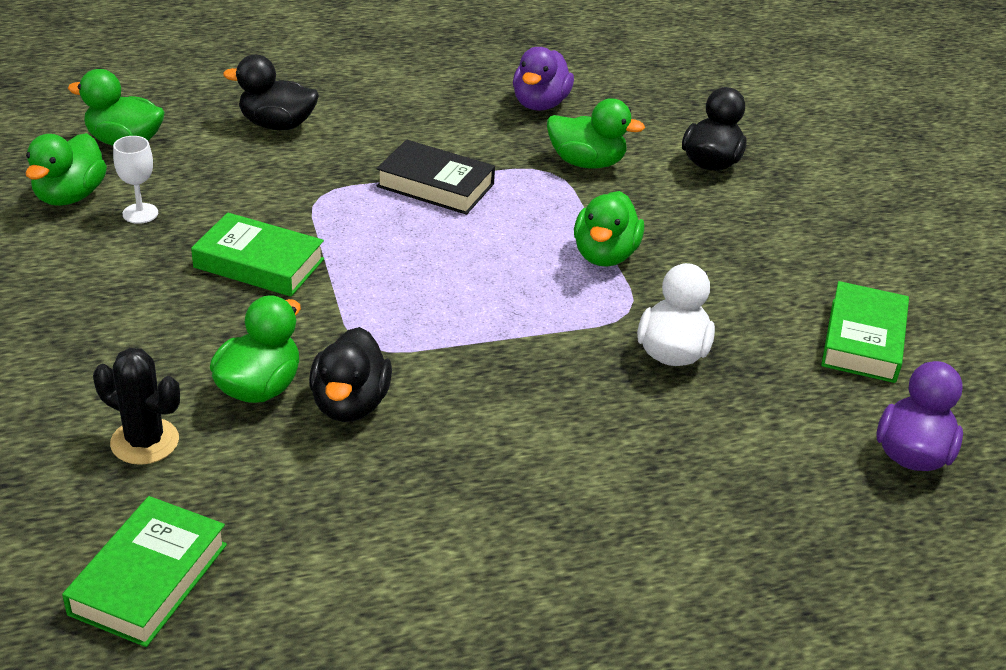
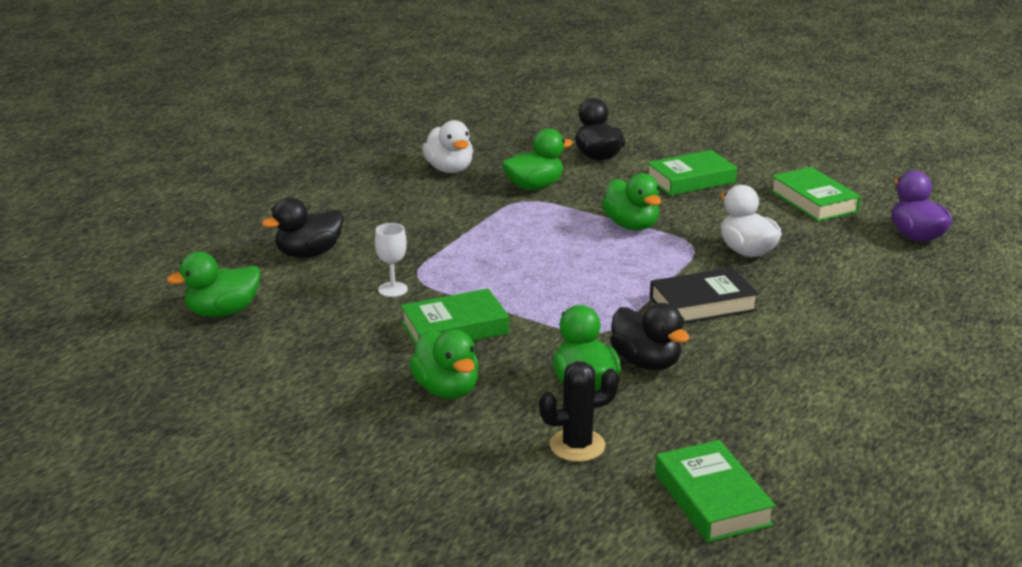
camera: 40 degrees left, 10 degrees down
(70, 196) = (251, 359): green duck -> green duck (446, 389)
(140, 213) = (322, 343): white goblet -> white goblet (393, 289)
(435, 185) = (474, 238): black book -> black book (702, 304)
(540, 104) = (449, 169): purple duck -> white duck
(764, 239) = (690, 180): none -> green book

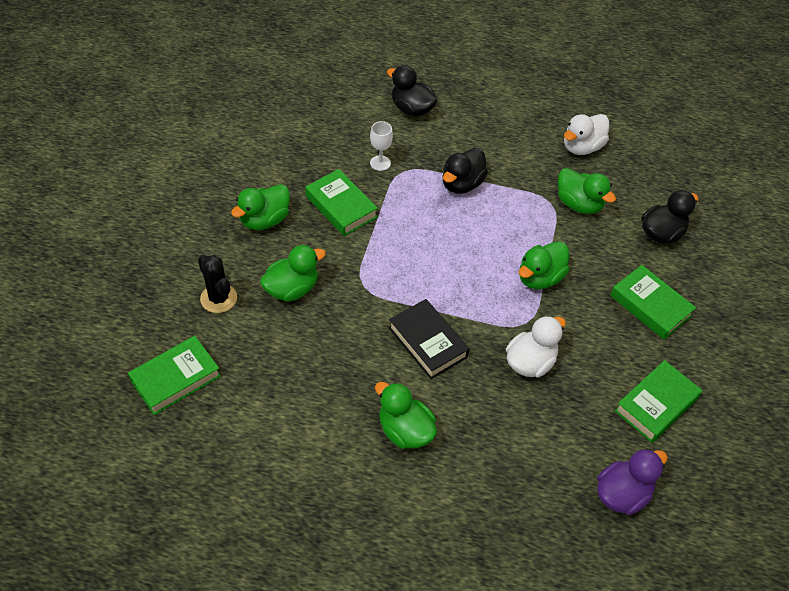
camera: 70 degrees right, 25 degrees up
(222, 312) = (321, 93): green duck -> green duck (405, 430)
(646, 362) = (330, 319): black duck -> black duck (462, 184)

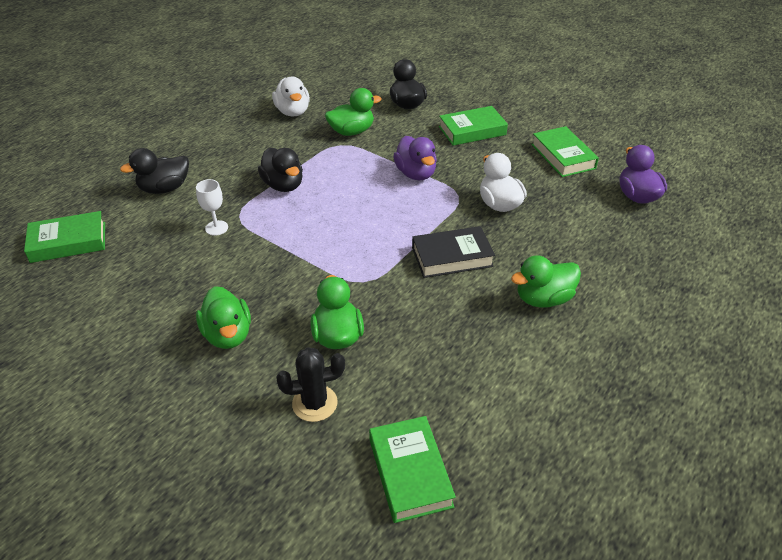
camera: 65 degrees left, 10 degrees down
(341, 206) = (252, 270): green book -> green book (68, 242)
(540, 278) = (415, 174): green duck -> purple duck

